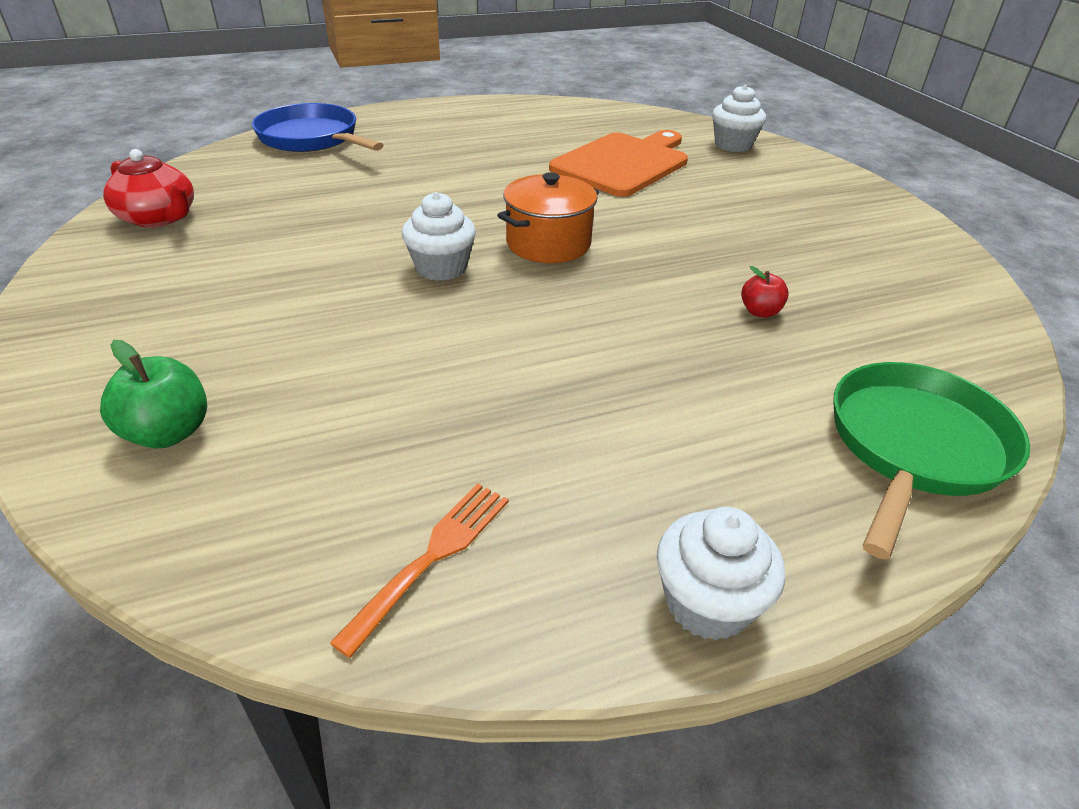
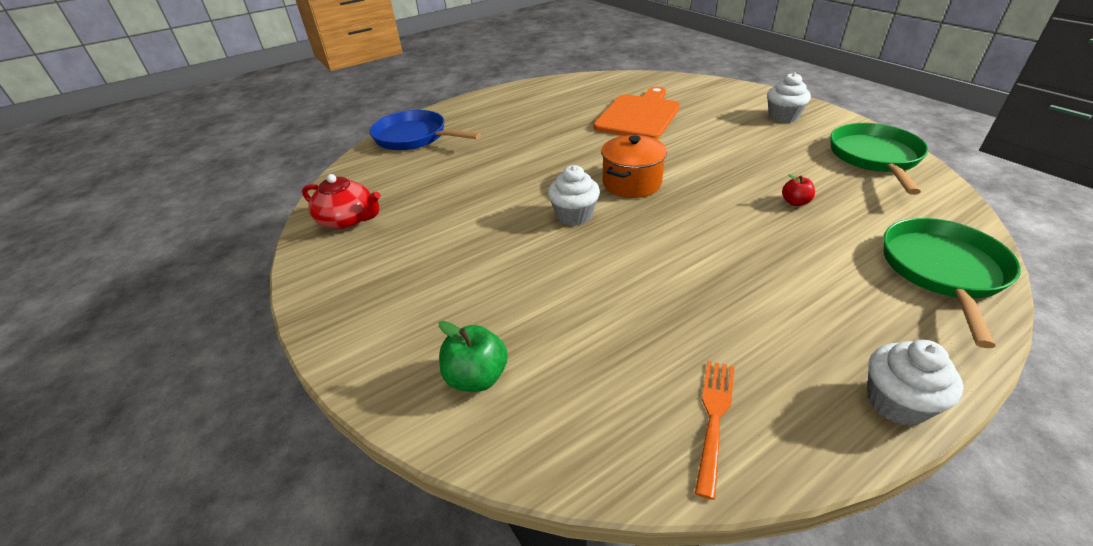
camera: 10 degrees left, 0 degrees up
(733, 145) = (699, 89): white cupcake -> white cupcake (783, 117)
(925, 277) = (875, 158): none -> green pan

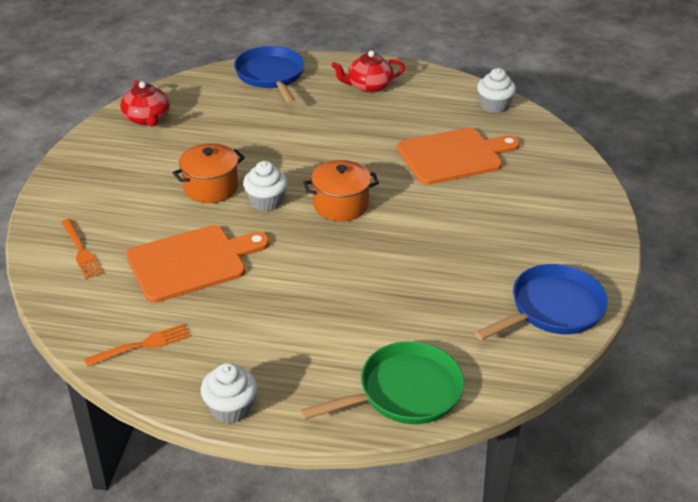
camera: 40 degrees right, 0 degrees up
(477, 377) = (80, 250): green apple -> orange fork
(503, 108) = (368, 86): none -> red teapot
(508, 234) = (211, 187): none -> orange pot
(606, 302) = (191, 262): none -> orange cutting board
(783, 117) = (565, 231): white cupcake -> white cupcake (494, 106)
(795, 202) = (415, 292): red apple -> none
(875, 158) = (552, 309): green pan -> blue pan

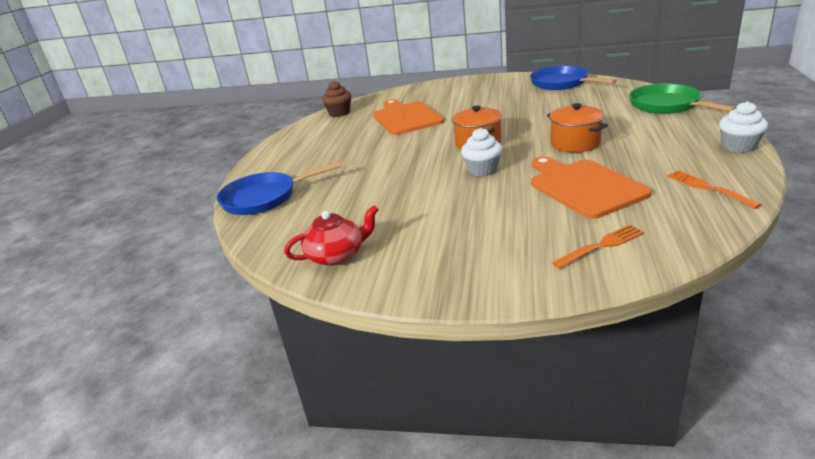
camera: 85 degrees left, 10 degrees down
(211, 187) = (467, 196): orange pot -> orange pot (575, 143)
(368, 86) = (298, 154): red teapot -> none
(494, 106) = (339, 113): white cupcake -> brown cupcake

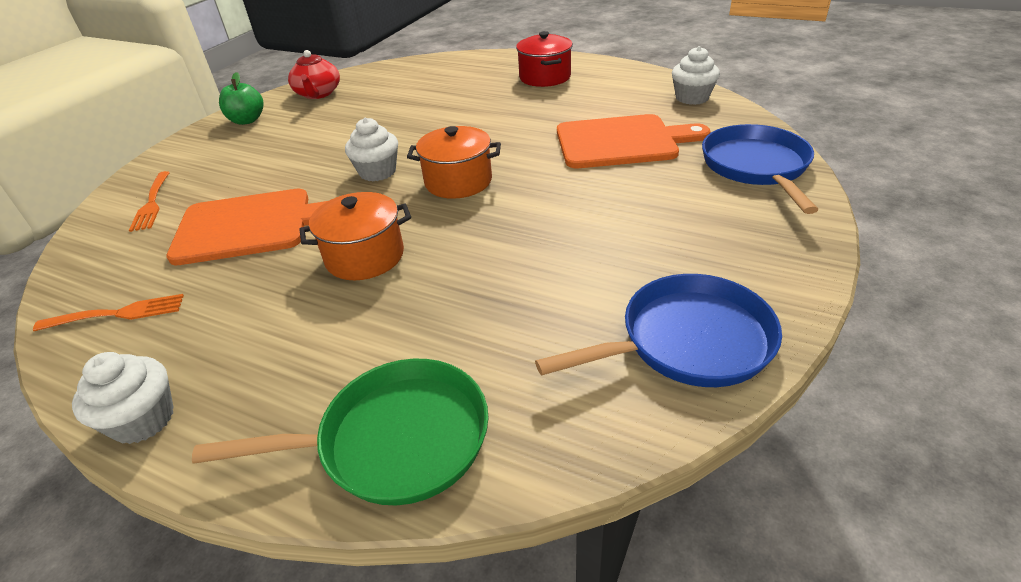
camera: 105 degrees right, 10 degrees up
(264, 198) = (461, 66): blue pan -> blue pan (756, 167)
(300, 157) = (545, 77): none -> red pot
(339, 113) = (692, 98): brown cupcake -> white cupcake
(417, 274) = (247, 120): none -> green apple

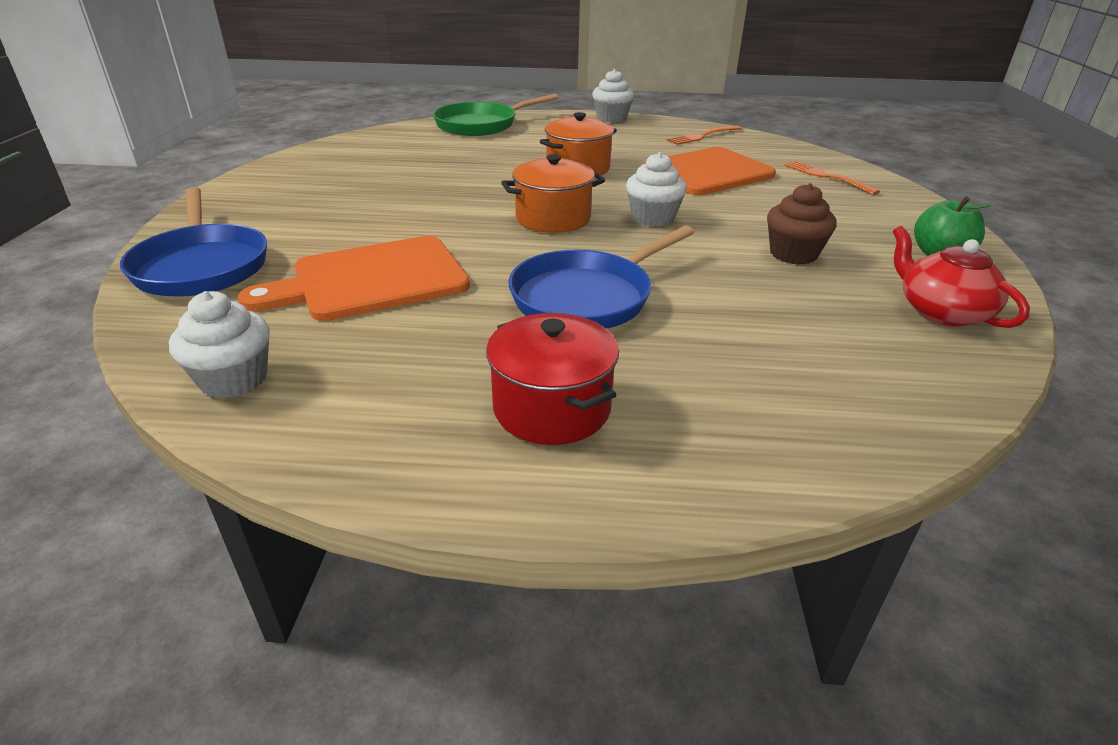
camera: 155 degrees right, 5 degrees down
(330, 130) = (793, 254): none -> brown cupcake
(687, 341) = (327, 159): blue pan -> blue pan (587, 297)

